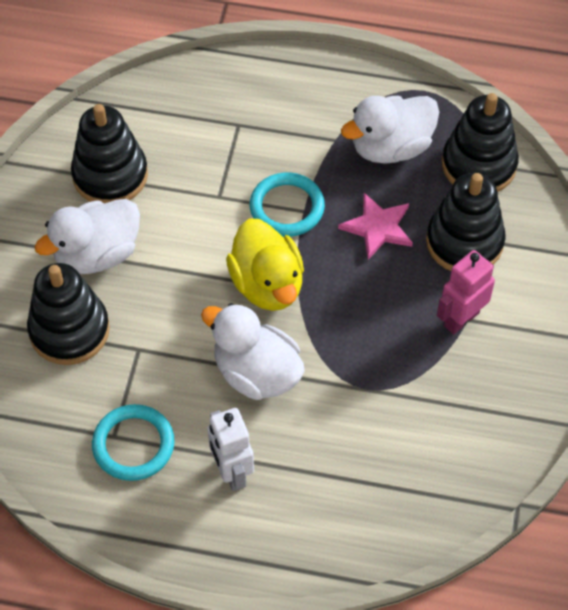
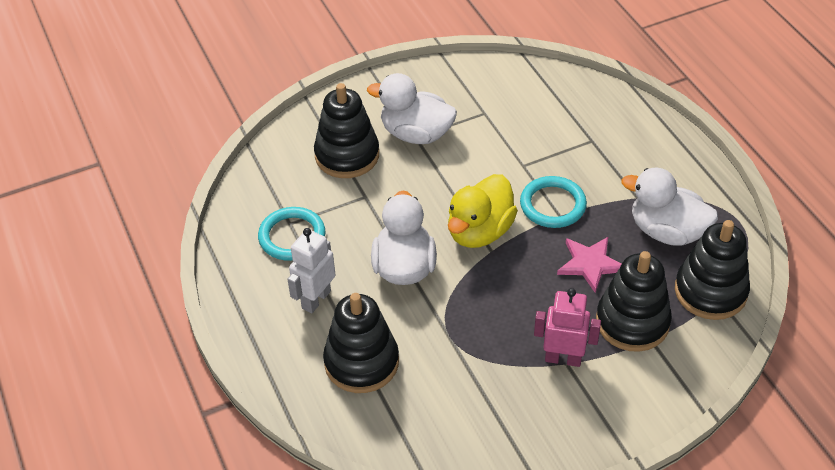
camera: 55 degrees right, 10 degrees down
(110, 175) = (482, 104): black stacking toy -> black stacking toy (361, 362)

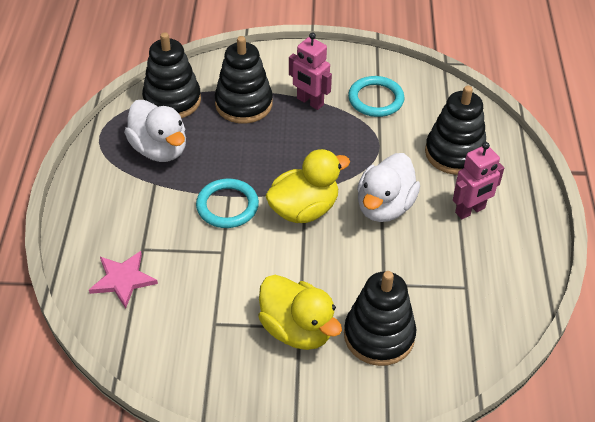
camera: 155 degrees left, 0 degrees up
(292, 236) = (469, 273): turquoise ring -> turquoise ring (376, 99)
(316, 299) = (470, 211): white robot -> pink robot
(416, 134) = (297, 329): white duck -> yellow duck
(590, 264) = (238, 150): pink star -> pink star (123, 279)

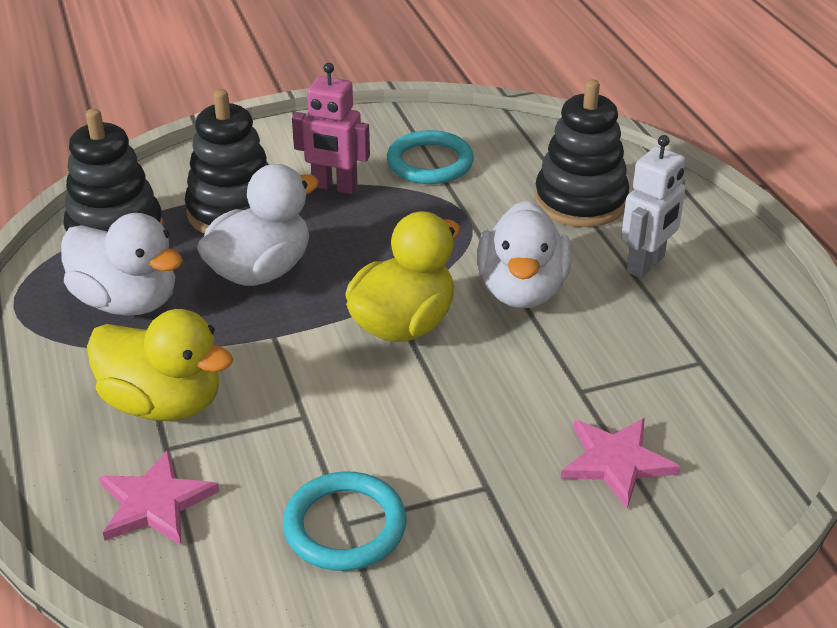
camera: 20 degrees left, 10 degrees down
(227, 206) = (279, 350): turquoise ring -> turquoise ring (345, 526)
(240, 150) = (260, 271): none -> white duck
(297, 329) = (486, 491): yellow duck -> yellow duck (163, 403)
(379, 335) = (616, 462): black stacking toy -> pink star
(470, 211) = (646, 265): pink robot -> white robot

